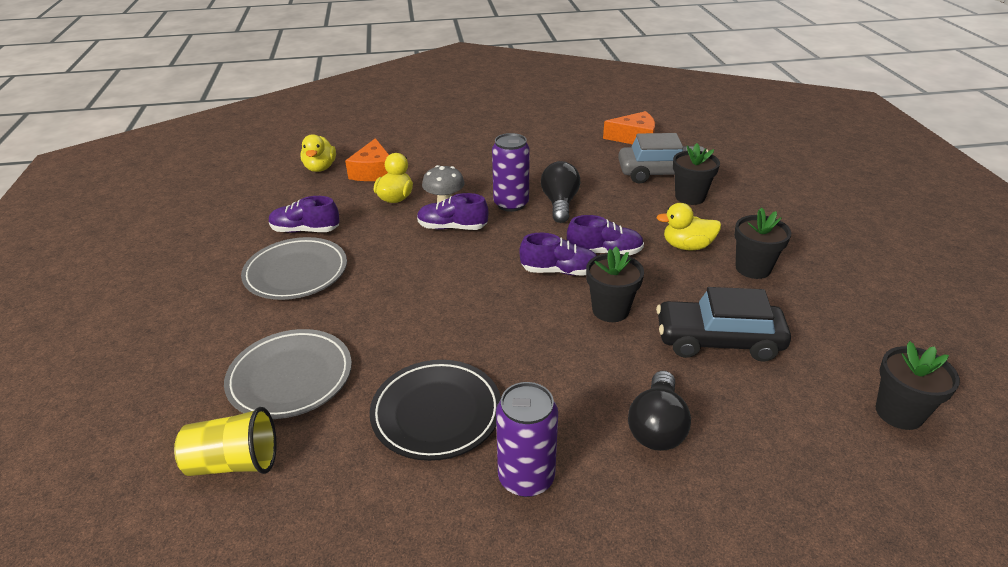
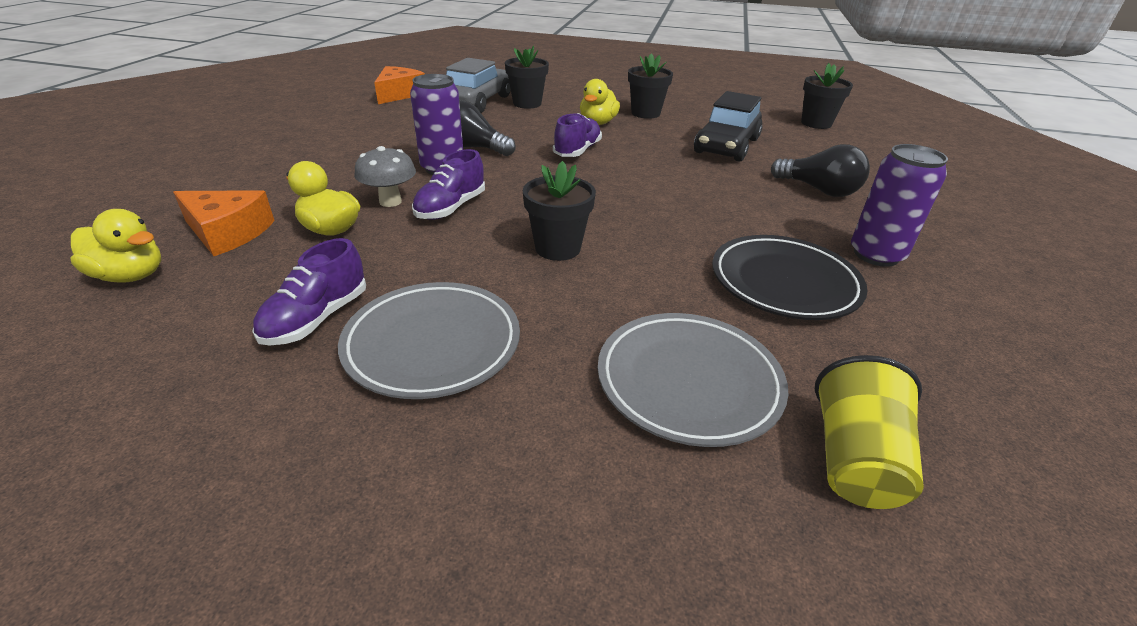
camera: 70 degrees left, 0 degrees up
(559, 271) = (590, 175): purple shoe -> none
(610, 310) = (665, 170): black flower pot -> black flower pot (557, 248)

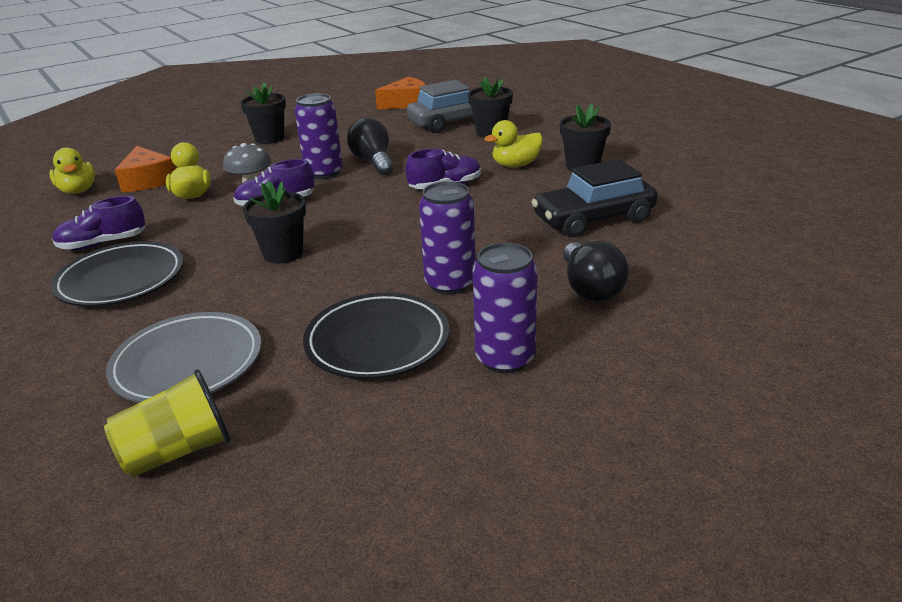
camera: 45 degrees right, 5 degrees down
(432, 344) = (121, 280): grey plate -> black plate
(737, 220) = (450, 284): none -> purple can
(816, 123) = (763, 225): black flower pot -> black flower pot (269, 138)

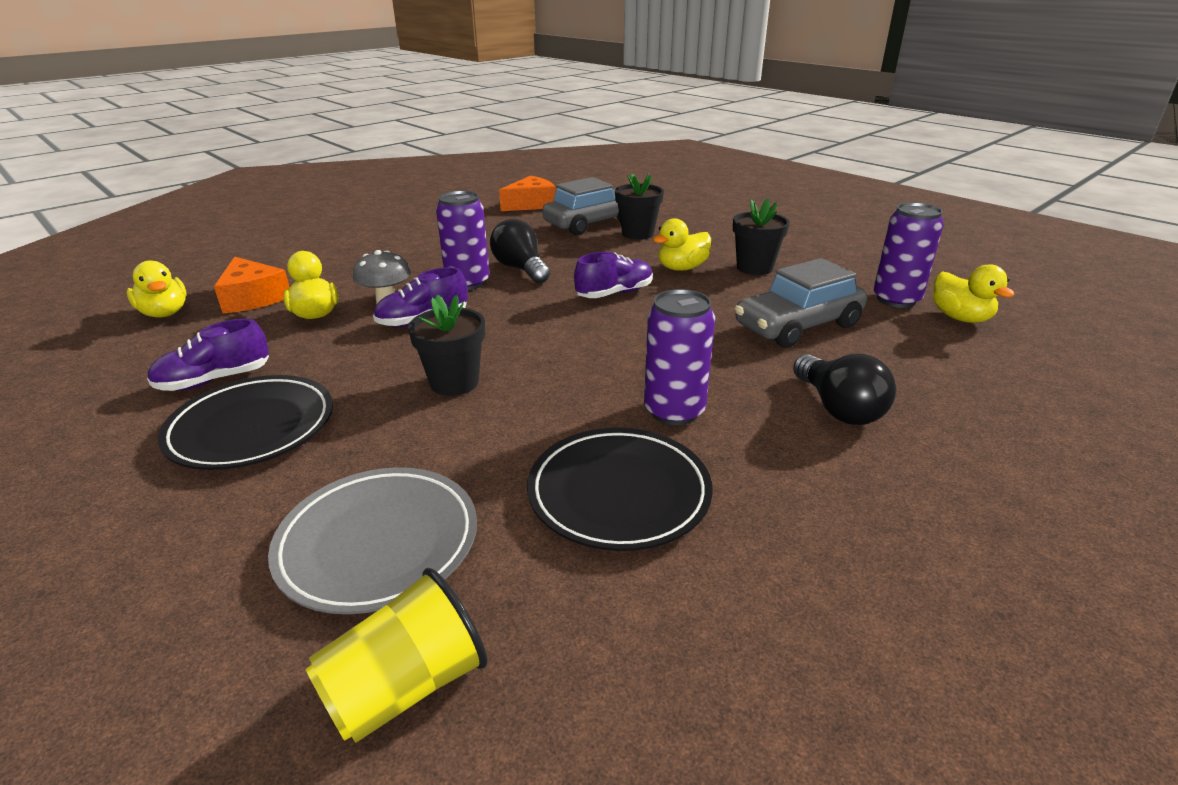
camera: 10 degrees left, 0 degrees up
(269, 138) = (389, 245): black flower pot -> none
(505, 358) = (786, 506): purple can -> purple can (896, 299)
(593, 219) = (797, 326): black car -> grey car
(749, 217) = (960, 318): none -> yellow duck

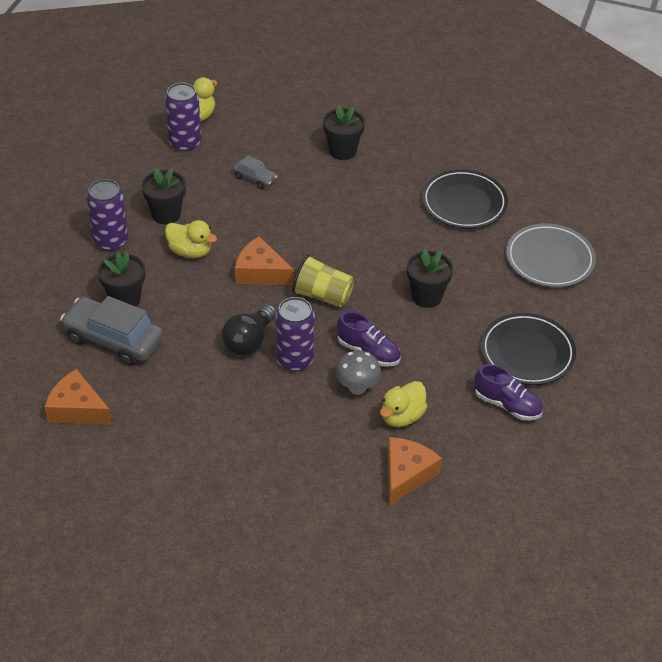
camera: 120 degrees left, 15 degrees up
(165, 313) = (465, 509): yellow duck -> none
(406, 687) = (592, 220): yellow cup -> yellow cup (322, 295)
(614, 293) = (260, 272): purple shoe -> orange cheese
(674, 411) = (388, 204): purple can -> purple can (110, 241)
(797, 326) = (255, 178): grey car -> grey car, size x0.49
(838, 408) = (342, 151): black light bulb -> black flower pot

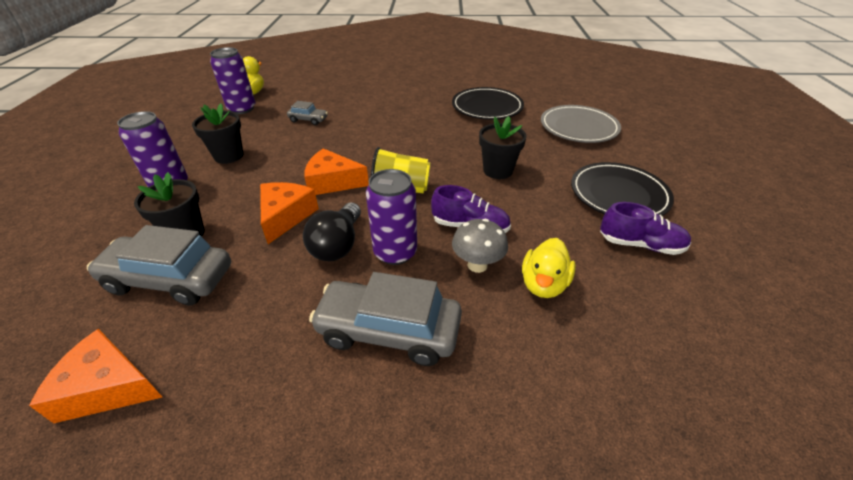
camera: 15 degrees left, 5 degrees down
(190, 251) = (257, 179): yellow duck -> none
(268, 420) = (388, 331): none -> grey car
(342, 151) = (376, 94): black flower pot -> none
(406, 474) = (595, 356): orange cheese -> orange cheese (286, 216)

